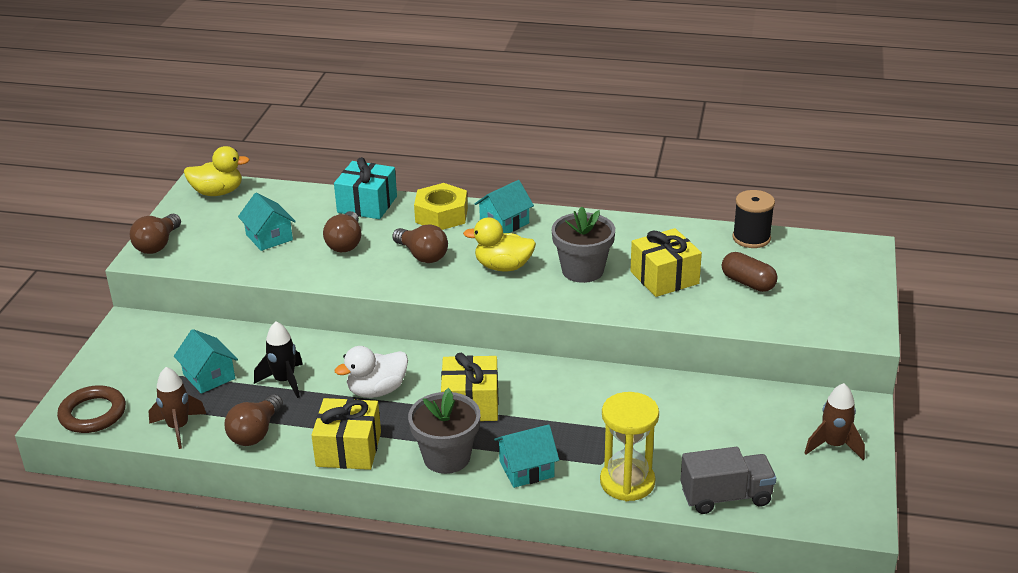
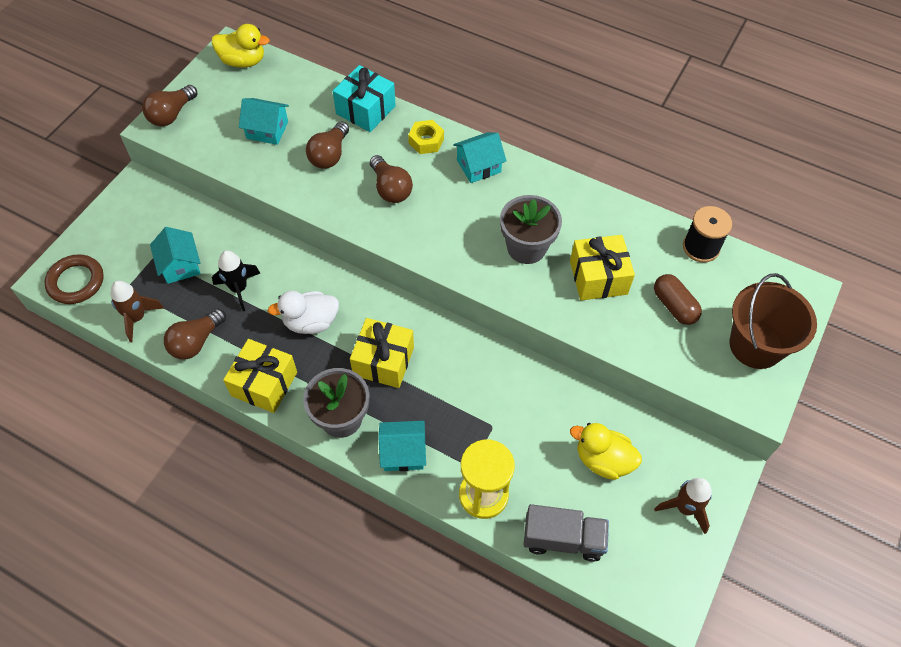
camera: 15 degrees right, 25 degrees up
(269, 237) = (267, 130): turquoise house -> turquoise house turned 60 degrees counterclockwise
(441, 215) = (426, 141): yellow nut -> yellow nut, size x0.66
(503, 267) = (457, 223): yellow duck -> yellow duck (603, 460)
(839, 294) = (755, 345): none -> brown bucket

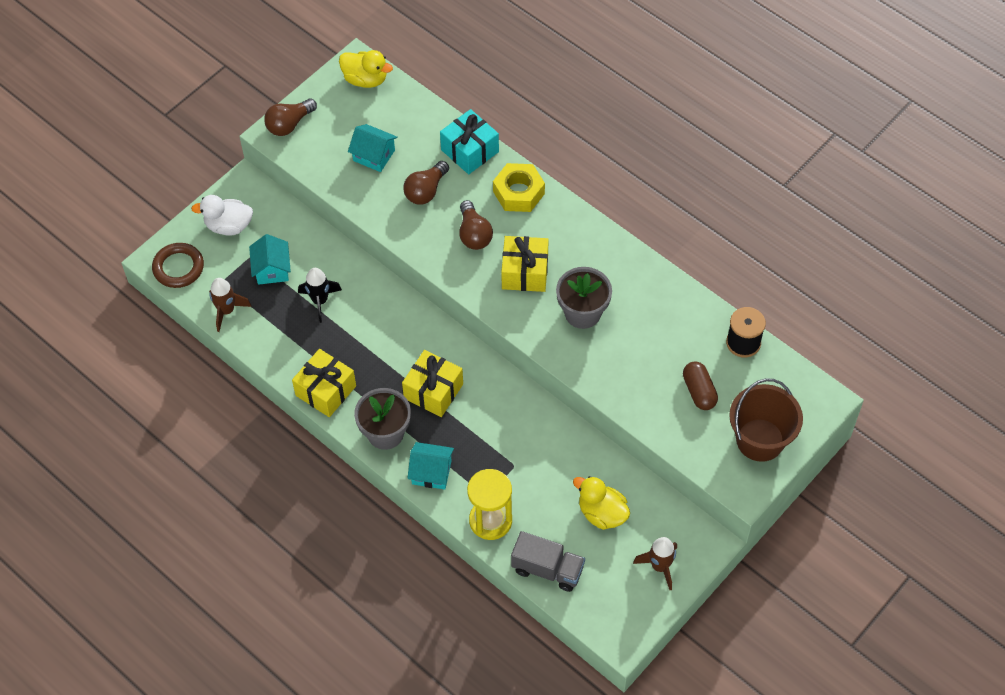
camera: 15 degrees right, 0 degrees up
(196, 342) = (274, 342): brown light bulb -> none
(311, 322) = (377, 344): white duck -> white duck (229, 226)
(426, 141) = (519, 192): yellow nut -> yellow nut, size x1.51
(478, 166) = (561, 226): turquoise house -> none
(598, 277) = (639, 352): yellow gift -> yellow gift (525, 272)

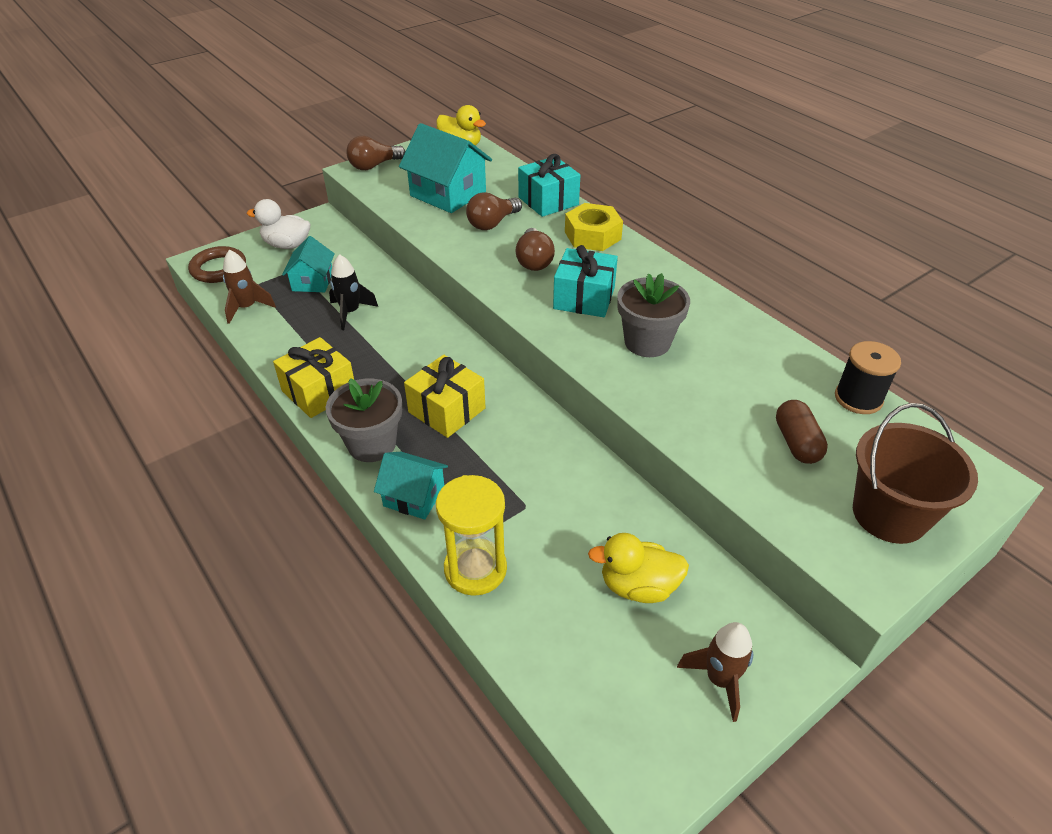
camera: 10 degrees right, 15 degrees down
(374, 155) = (448, 194): turquoise house -> turquoise house, size x1.66
(525, 272) = (584, 298): yellow gift -> turquoise gift
(547, 569) = (542, 652): grey truck -> none
(602, 513) = (638, 586): yellow duck -> yellow duck turned 45 degrees counterclockwise

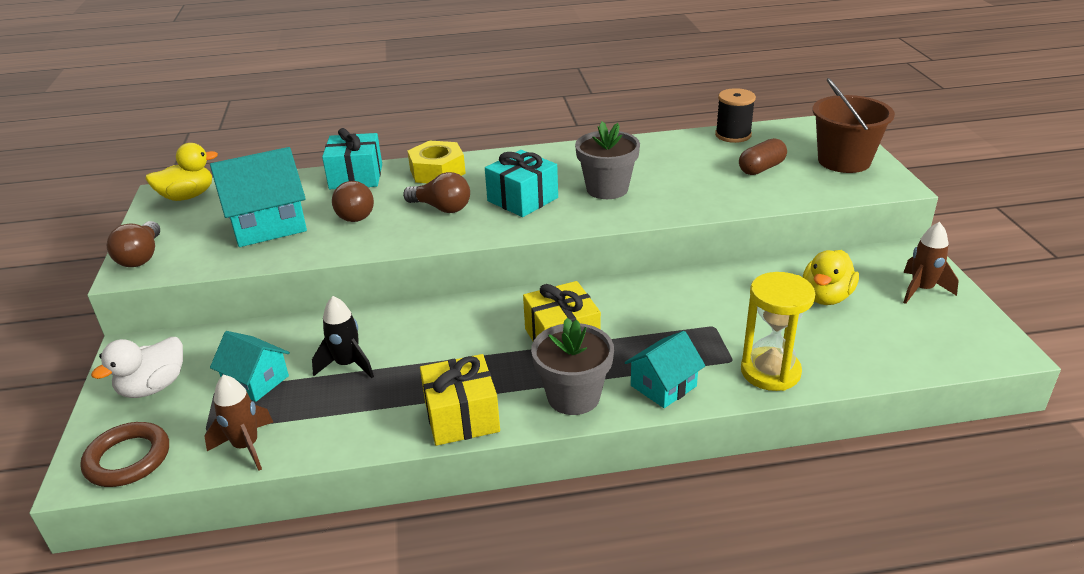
camera: 60 degrees left, 10 degrees down
(796, 443) = (761, 168): brown capsule -> brown capsule turned 60 degrees counterclockwise

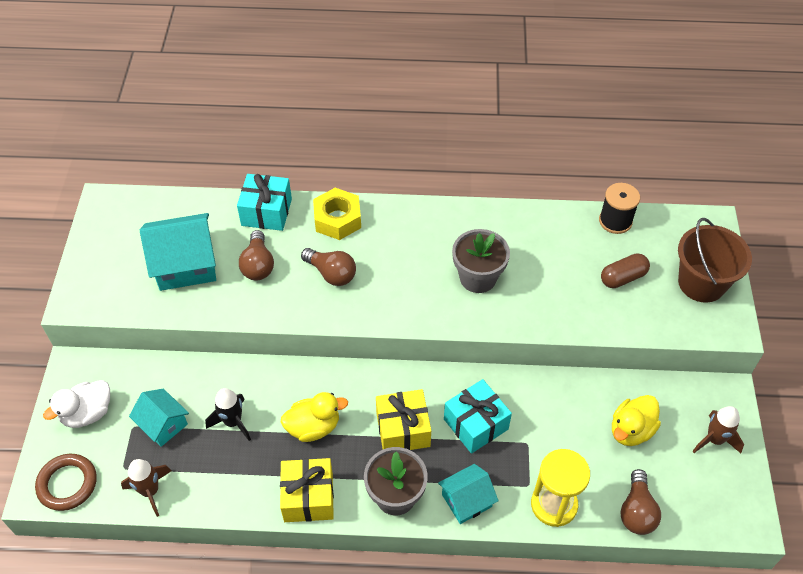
camera: 10 degrees right, 20 degrees up
(141, 257) = (83, 286): brown light bulb -> brown light bulb (636, 511)
(187, 196) = (123, 210): yellow duck -> yellow duck (313, 427)
(522, 199) = (402, 276): turquoise gift -> turquoise gift (476, 424)

